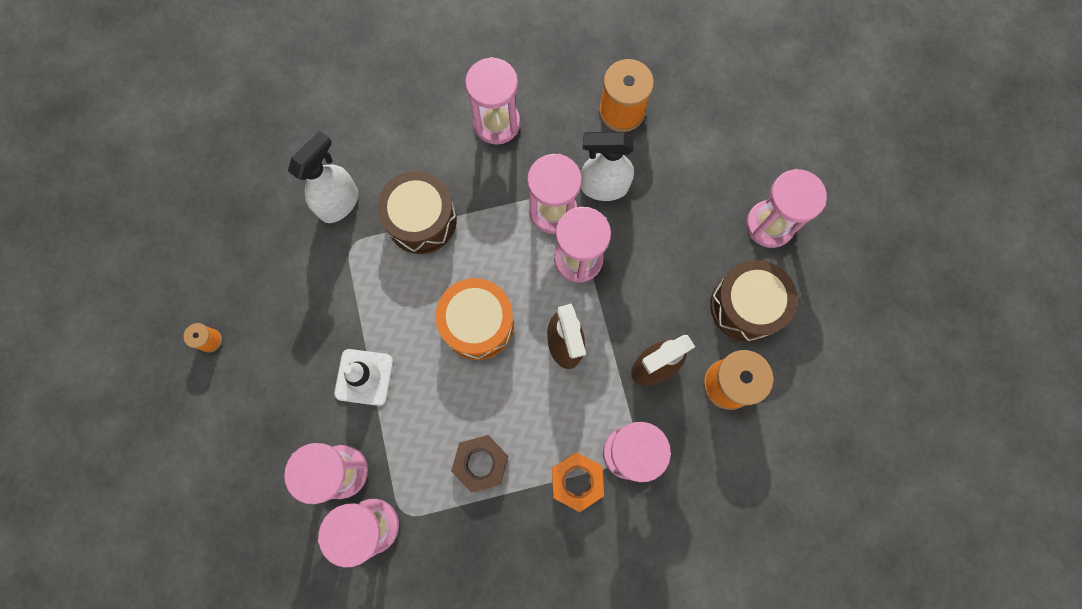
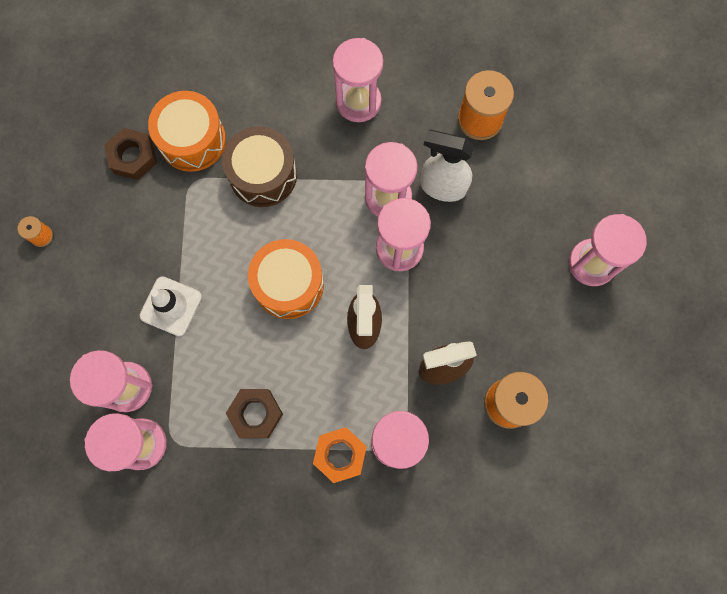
camera: 15 degrees right, 0 degrees up
(283, 235) = (133, 157): none -> brown nut
(339, 203) = (192, 140): white spray bottle -> orange drum
(746, 306) = (547, 334): brown drum -> none

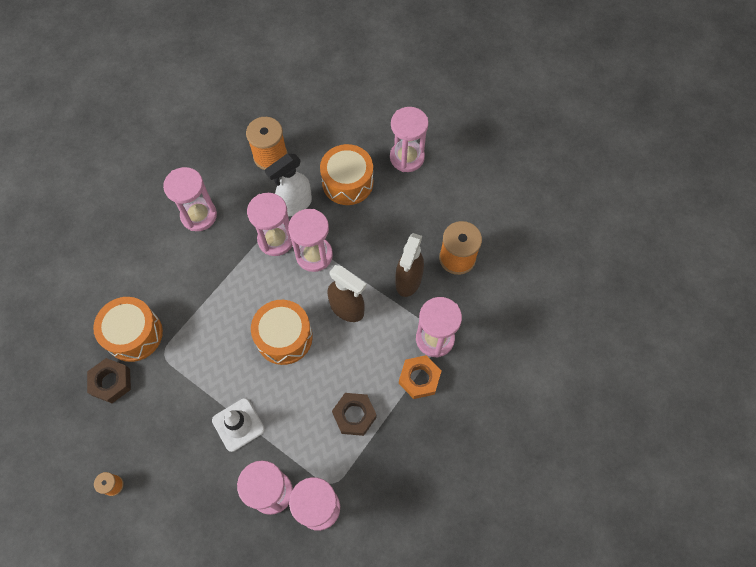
camera: 55 degrees left, 10 degrees down
(263, 175) = (197, 305): brown drum -> none
(510, 221) = (347, 182): none -> orange drum

